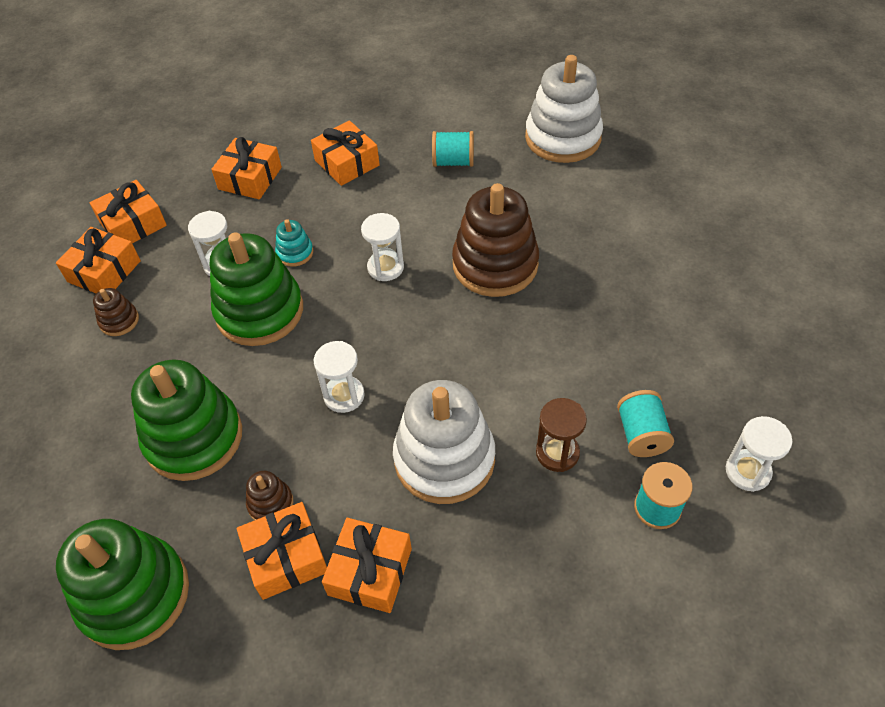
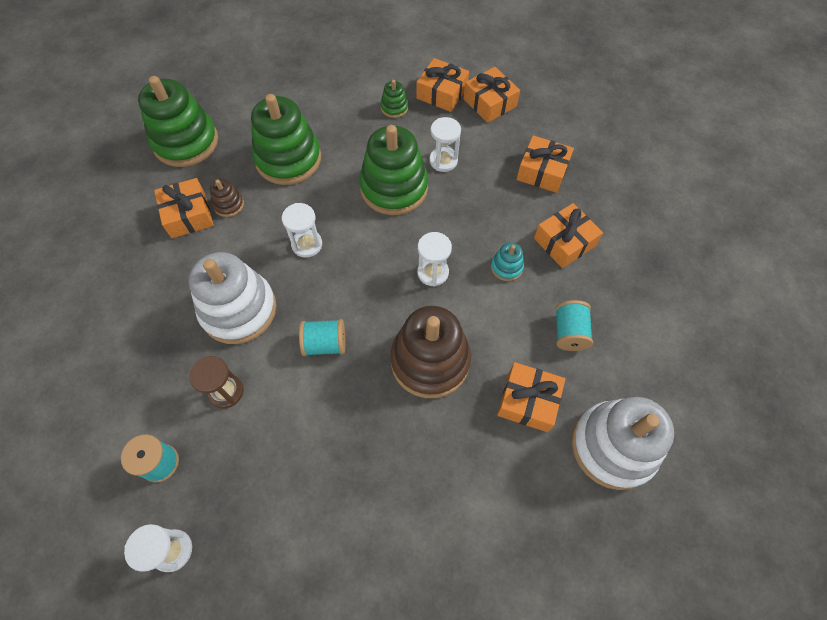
camera: 90 degrees right, 10 degrees up
(119, 321) = (394, 108): brown stacking toy -> green stacking toy
(295, 253) = (453, 207): turquoise stacking toy -> turquoise stacking toy (506, 267)
(370, 571) = (165, 262): orange gift -> orange gift (528, 401)
(641, 435) = (228, 463): turquoise spool -> turquoise spool (325, 344)

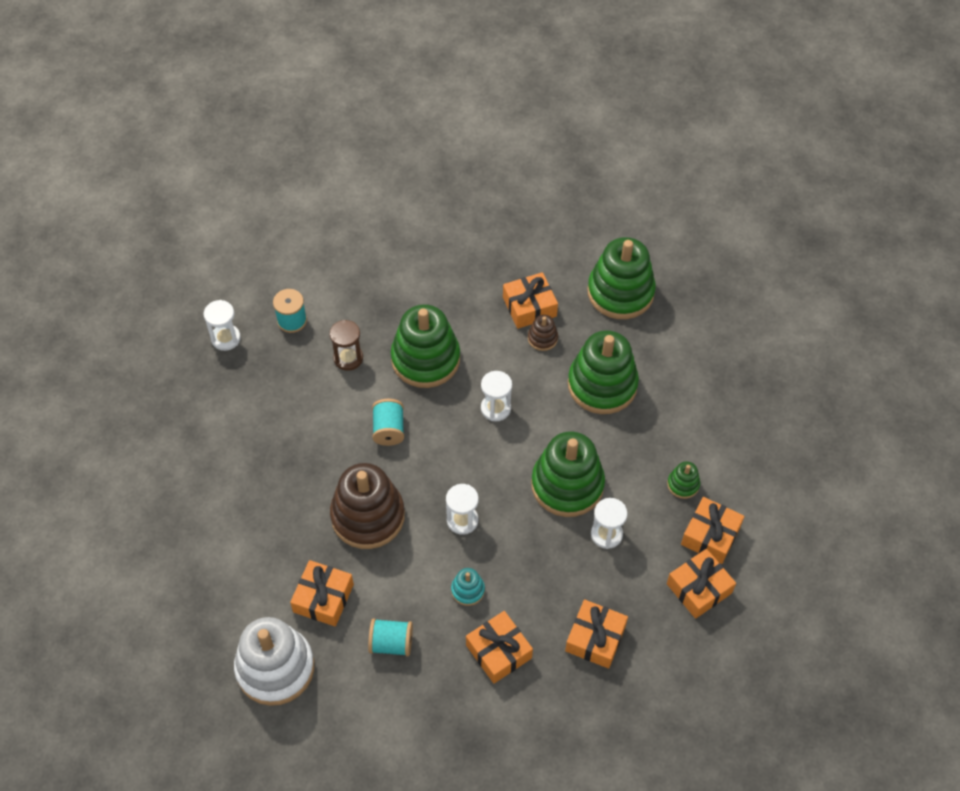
camera: 90 degrees right, 5 degrees down
(239, 310) = (425, 359): white stacking toy -> green stacking toy

